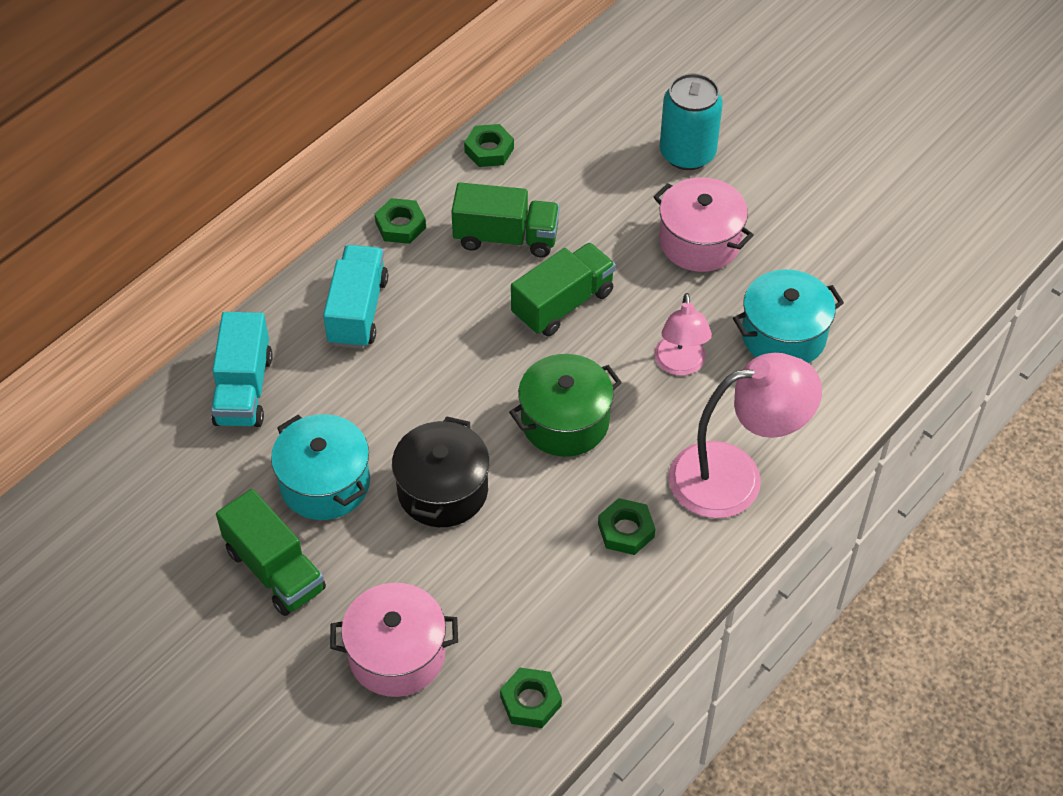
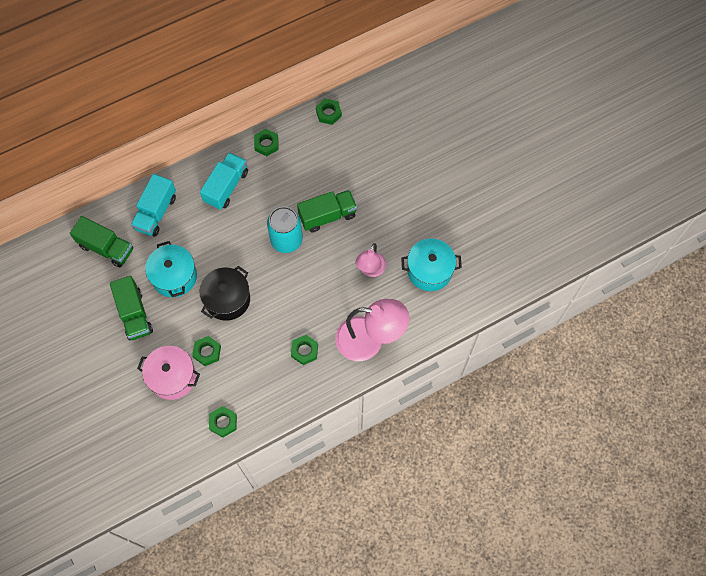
camera: 20 degrees right, 15 degrees up
(444, 590) = (207, 352): none -> green nut
(506, 237) = (315, 168): green truck -> green truck (106, 248)
(565, 421) = (300, 282): green pot -> none
(687, 153) = (429, 147): turquoise can -> turquoise can (286, 240)
(699, 242) = (412, 202): pink pot -> none

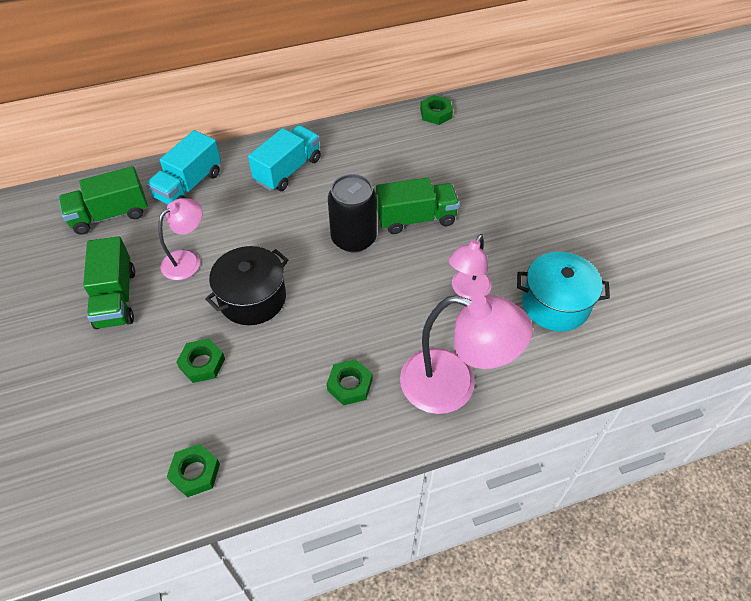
camera: 10 degrees right, 15 degrees down
(106, 248) = (110, 215): green truck -> green truck turned 120 degrees clockwise
(172, 377) = (139, 391): pink pot -> none
(174, 276) = (187, 260): turquoise pot -> pink lamp
(266, 144) = (351, 133): green nut -> none
(286, 240) = (353, 238): turquoise can -> black can

